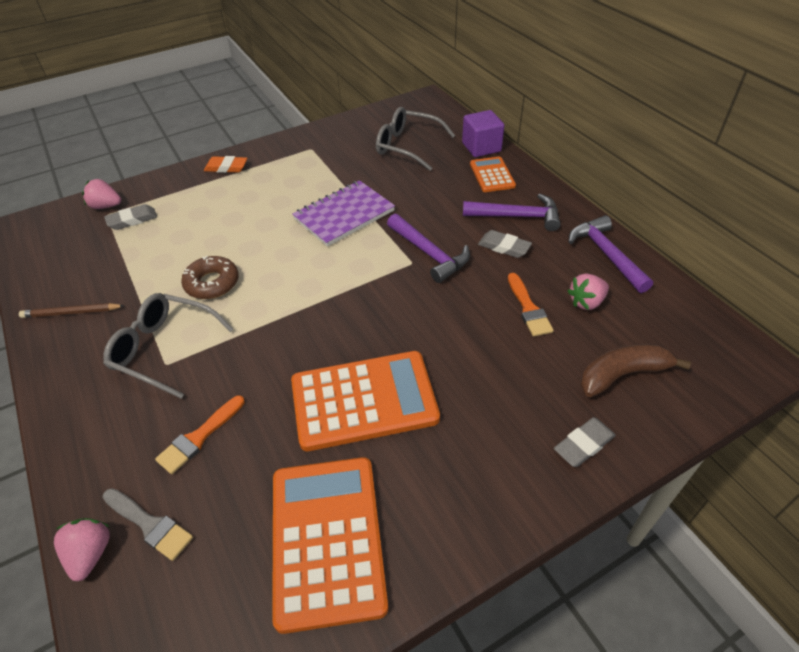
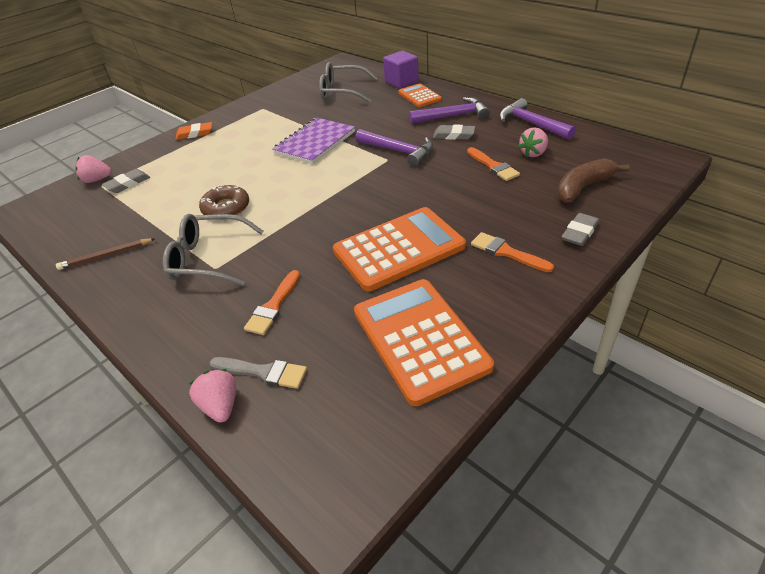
camera: 15 degrees left, 5 degrees down
(482, 446) = (507, 252): none -> orange brush

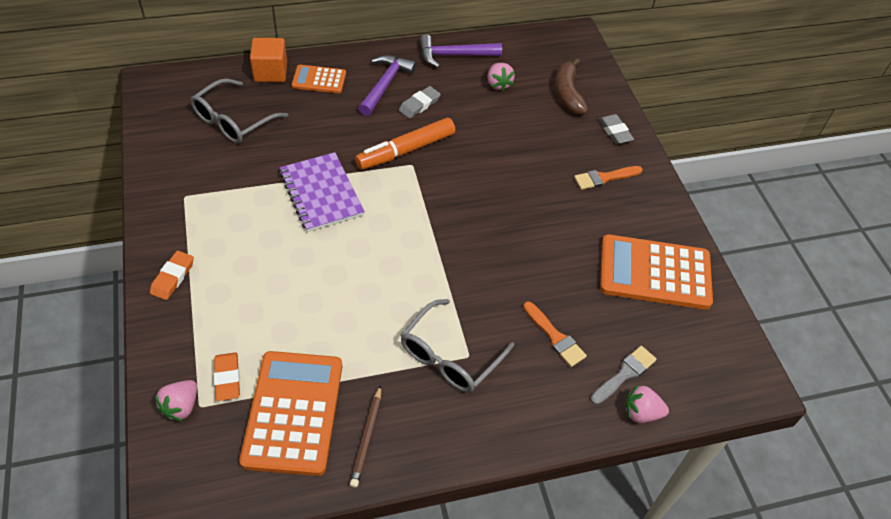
camera: 65 degrees left, 10 degrees up
(128, 184) = (227, 378): grey eraser -> orange eraser
(226, 208) = (374, 311): brown donut -> none
(398, 151) = (405, 150): purple hammer -> orange marker
(399, 249) = (549, 229): orange calculator -> orange calculator (293, 412)
(401, 82) = (270, 72): purple cube -> orange cube
(493, 166) = (492, 115): orange brush -> none

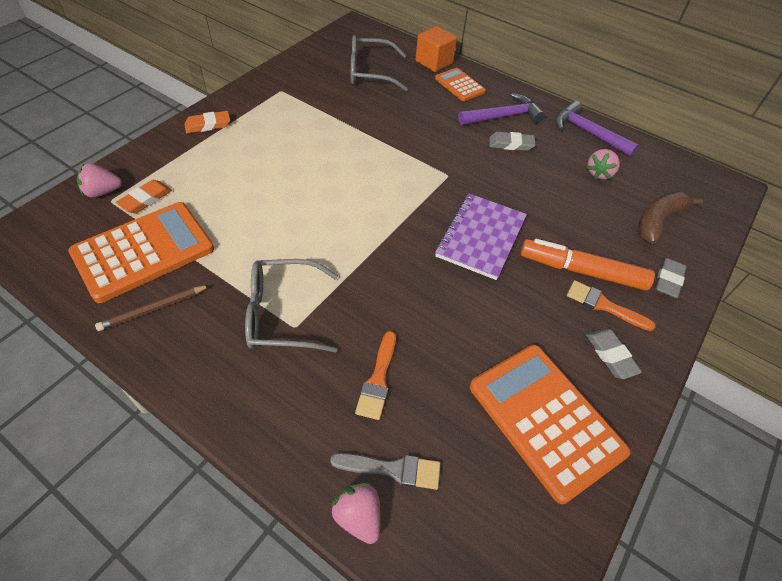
camera: 50 degrees right, 0 degrees up
(321, 193) = (359, 147): purple notebook -> purple notebook (481, 237)
(405, 150) = (456, 164): orange marker -> orange marker (582, 271)
(640, 206) = (610, 355): none -> grey eraser

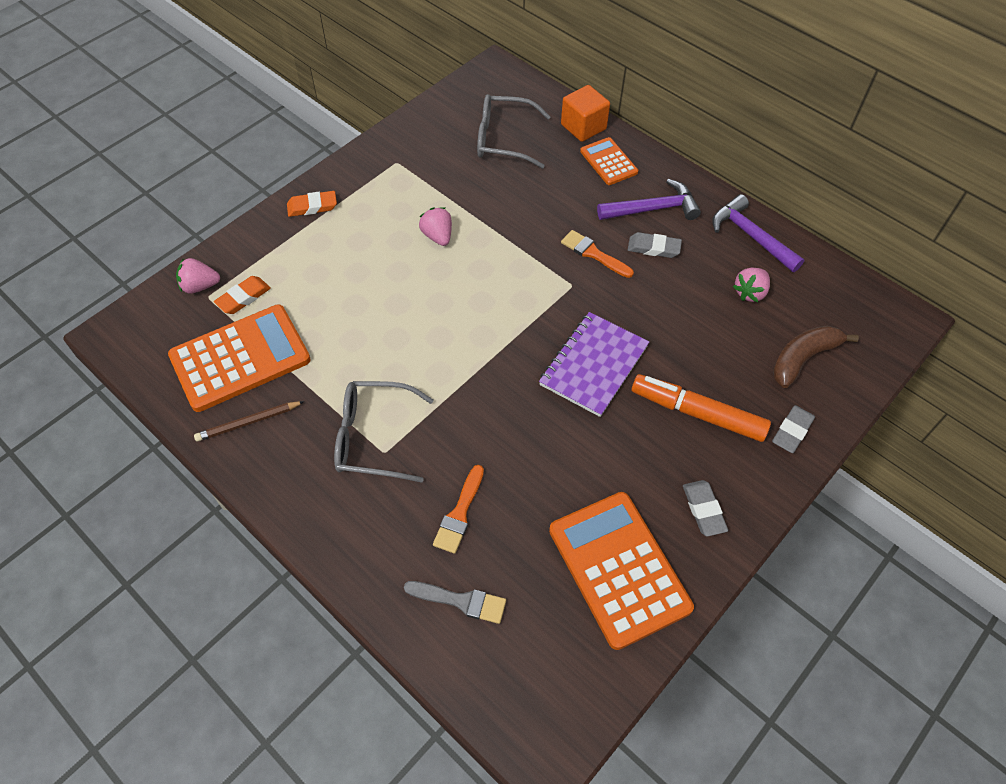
camera: 10 degrees right, 5 degrees up
(358, 516) = (423, 639): pink strawberry -> pink strawberry (437, 236)
(604, 305) = (711, 455): orange brush -> orange brush (593, 254)

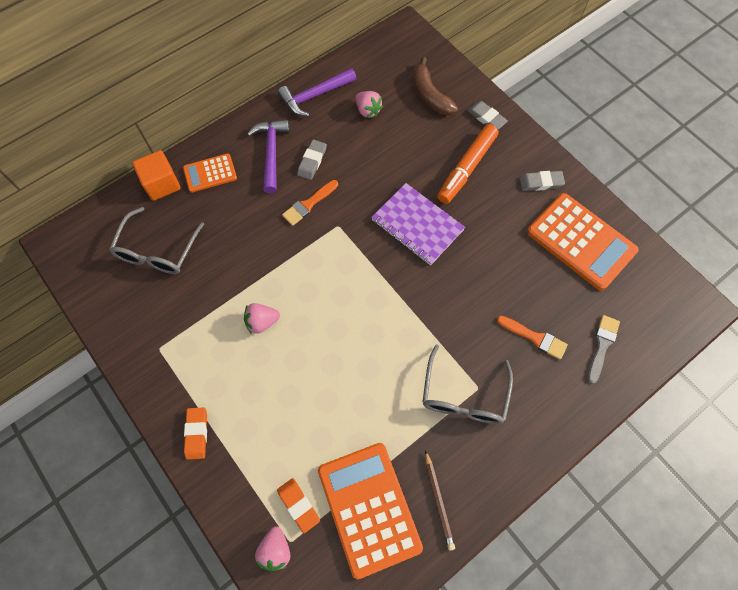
camera: 80 degrees left, 10 degrees up
(619, 568) = (581, 241): orange calculator -> orange calculator turned 120 degrees counterclockwise

